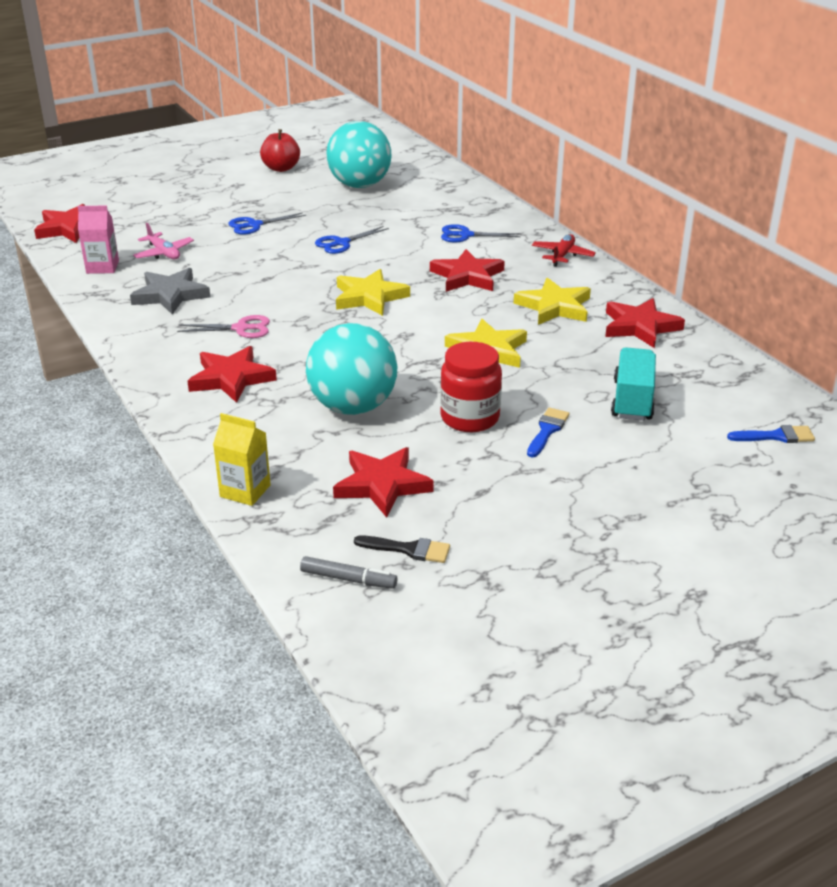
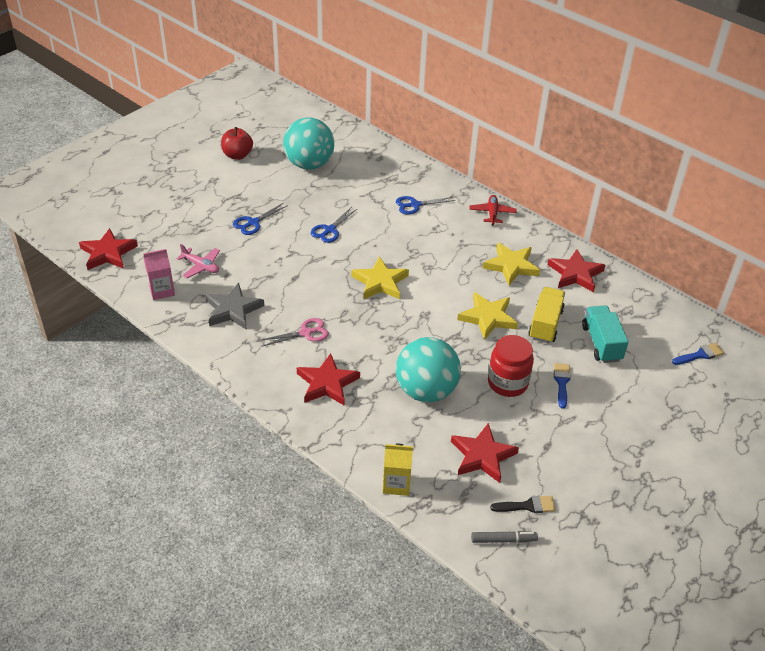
camera: 20 degrees left, 10 degrees up
(467, 276) = (437, 247): red star -> none
(563, 369) = (545, 324): none -> yellow truck

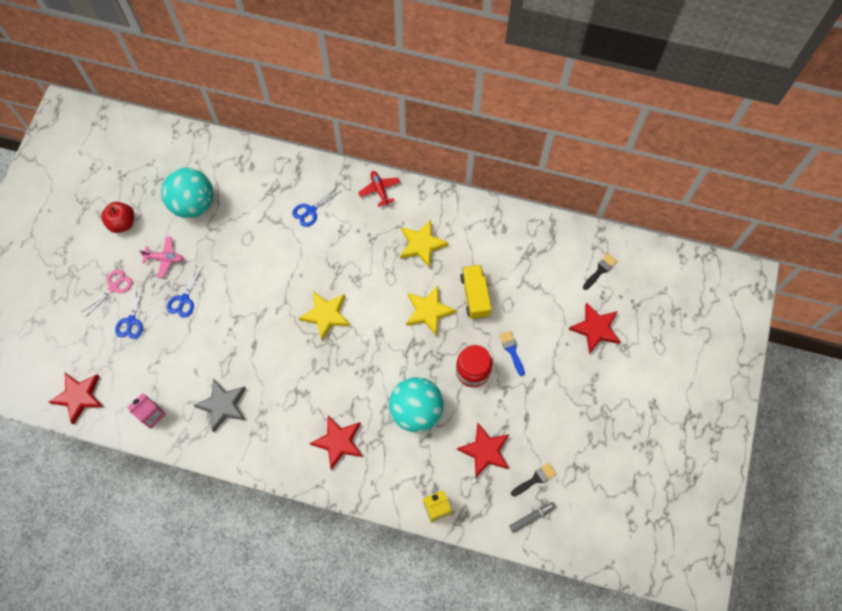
camera: 25 degrees left, 25 degrees up
(201, 266) = (168, 371): pink plane -> pink plane (165, 258)
(305, 333) = (295, 400): pink scissors -> pink scissors (114, 287)
(330, 230) = (254, 276): blue scissors -> blue scissors (131, 321)
(575, 274) = (475, 228): red star -> red star (595, 328)
(601, 343) = (525, 295): turquoise truck -> none
(700, 355) = (600, 270): blue brush -> black brush

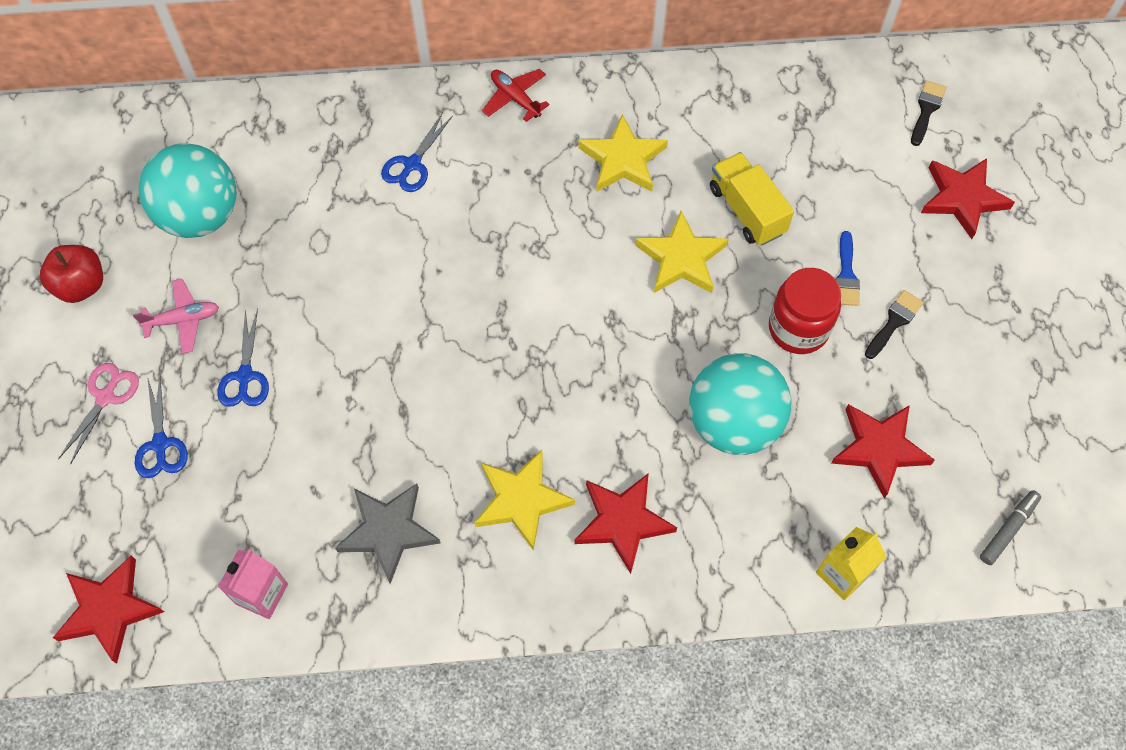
camera: 20 degrees left, 5 degrees down
(326, 315) = (510, 320): yellow star -> yellow star (521, 500)
(512, 350) = (846, 275): blue brush -> blue brush turned 135 degrees counterclockwise
(535, 479) = (983, 465): black brush -> black brush (894, 322)

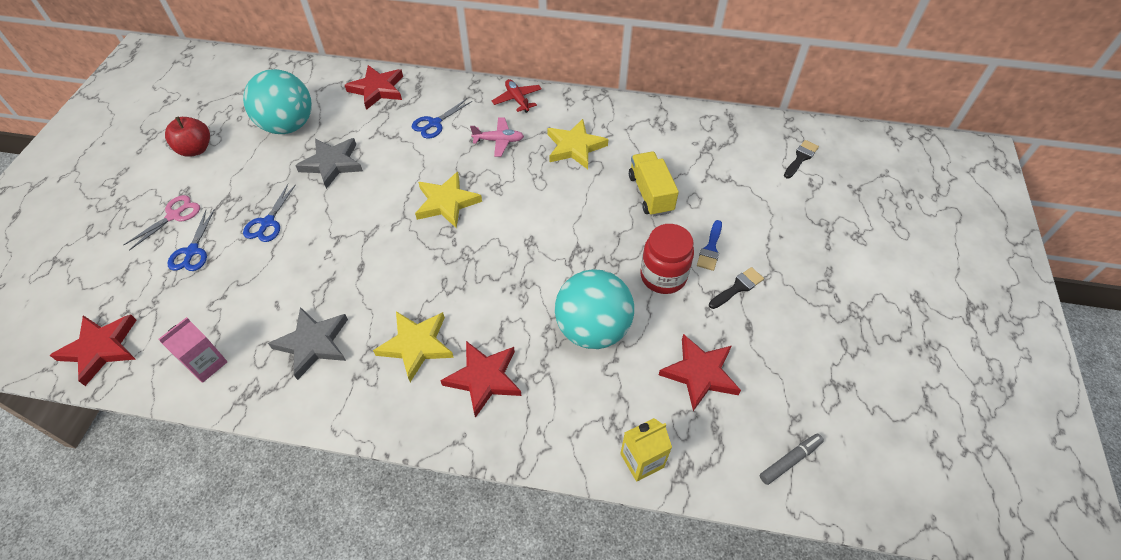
camera: 15 degrees right, 10 degrees down
(183, 320) = (246, 181): pink plane -> pink plane (499, 141)
(293, 263) = (332, 164): none -> grey star
(681, 258) = (593, 214): yellow star -> yellow star (446, 202)
(962, 198) = (813, 217): red star -> red star (377, 89)

